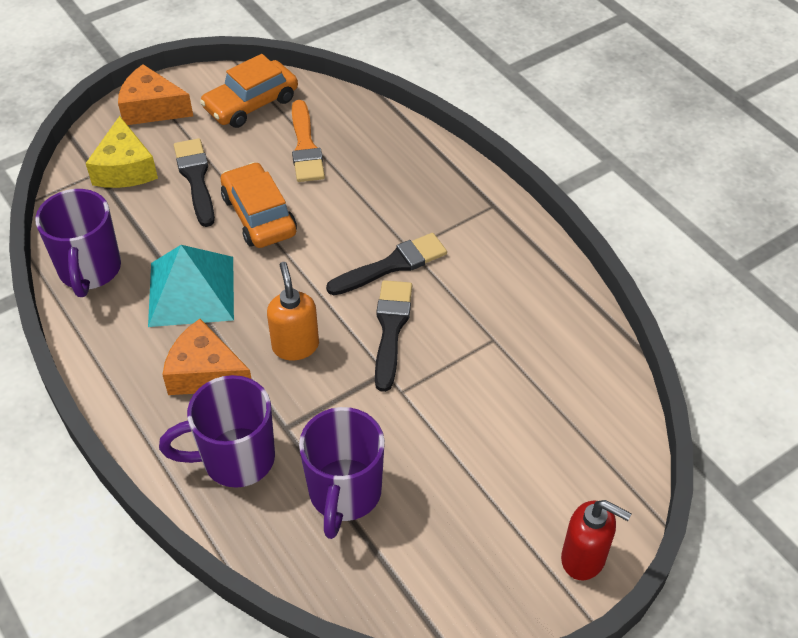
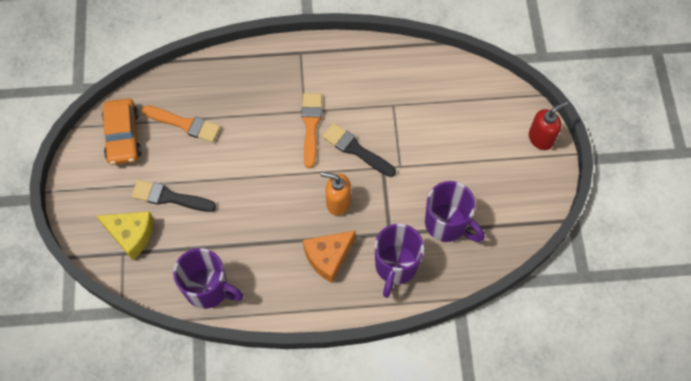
camera: 60 degrees left, 15 degrees up
(152, 108) = (84, 196): orange cheese -> none
(191, 290) = (262, 239): turquoise pyramid -> none
(259, 215) = (225, 176): orange car -> none
(392, 265) = (311, 125): black brush -> orange brush

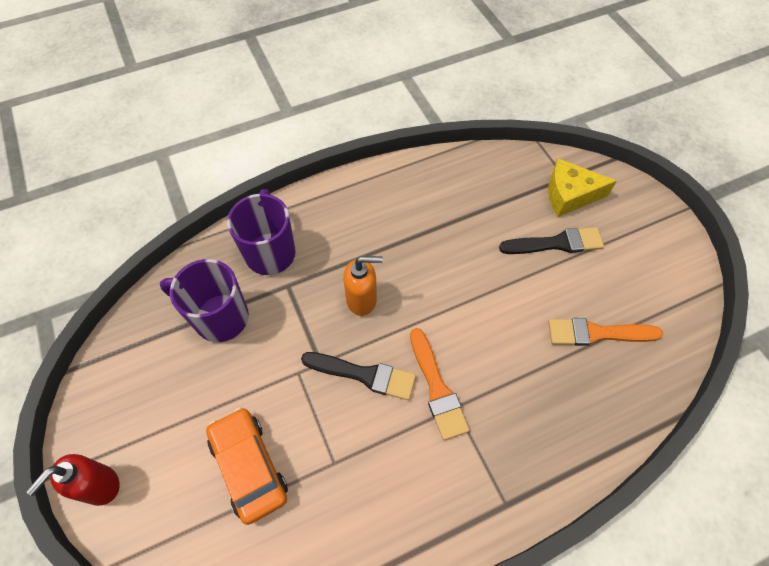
camera: 160 degrees right, 5 degrees down
(123, 136) = (657, 293): orange car -> orange car (249, 467)
(208, 289) = (460, 172): purple mug -> none
(328, 257) = (350, 238): orange cheese -> none

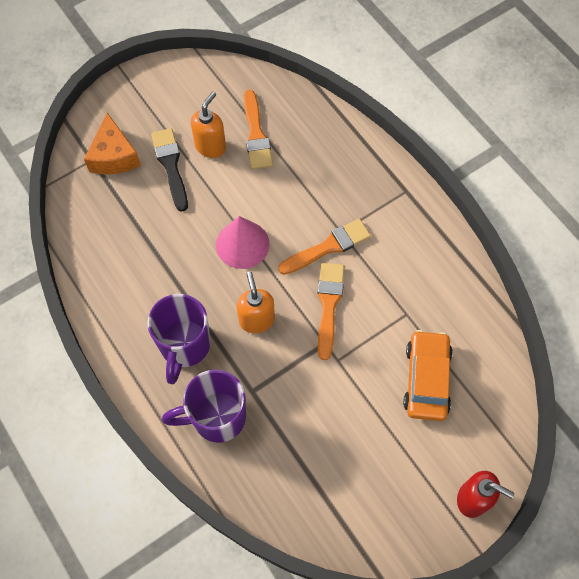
camera: 100 degrees left, 5 degrees up
(219, 317) = (298, 447): purple mug -> purple mug (184, 346)
(249, 467) = (426, 379): orange car -> orange car turned 135 degrees clockwise
(364, 375) = (328, 305): black brush -> orange brush
(452, 299) = (242, 244): none -> pink cone
(569, 195) = (114, 156): yellow cheese -> orange cheese
(580, 284) = (210, 147): none -> orange soap dispenser

